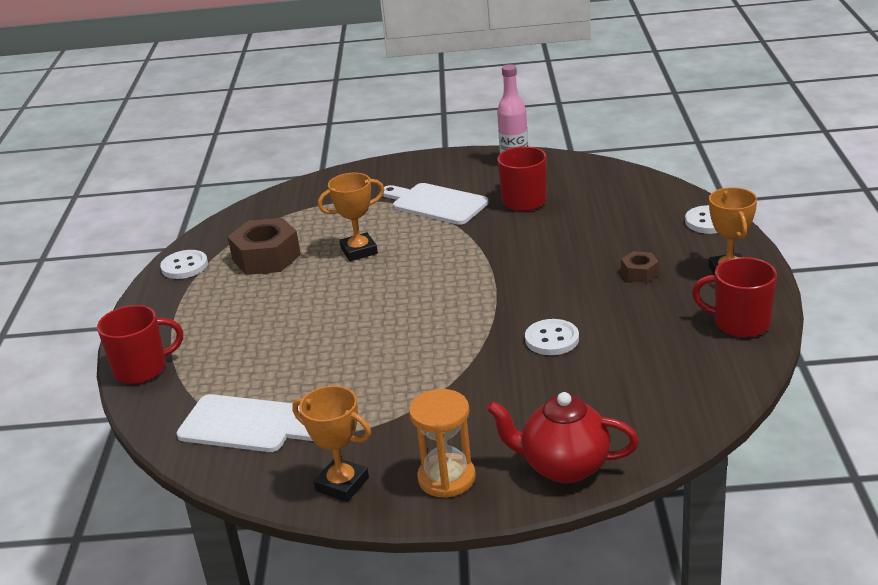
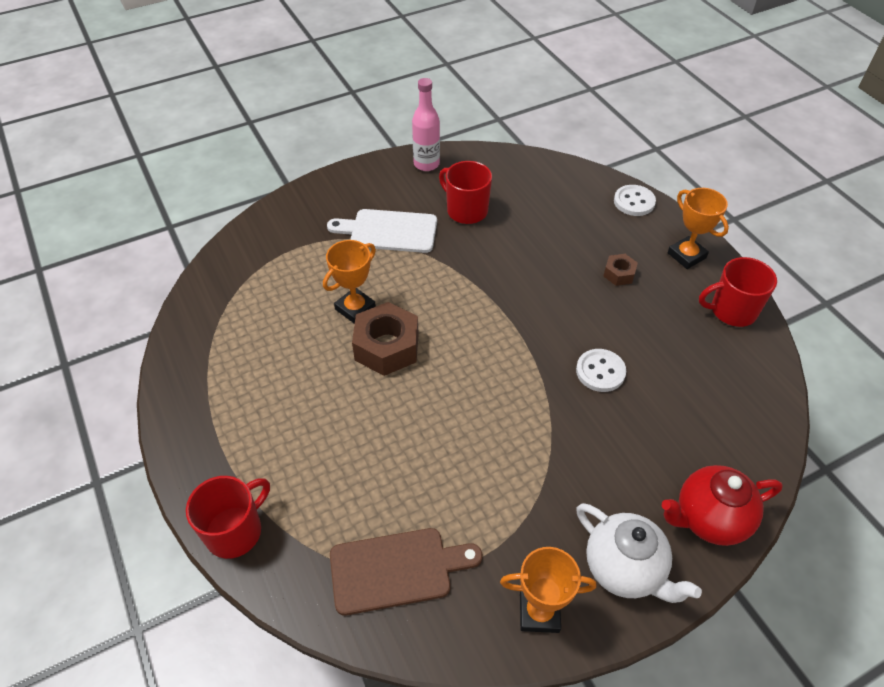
camera: 30 degrees left, 20 degrees up
(184, 266) = (186, 375): white button -> none
(246, 425) = (396, 569): white cutting board -> brown cutting board
(266, 257) = (267, 340): brown nut -> brown nut (386, 347)
(446, 478) = (624, 569): orange hourglass -> white teapot

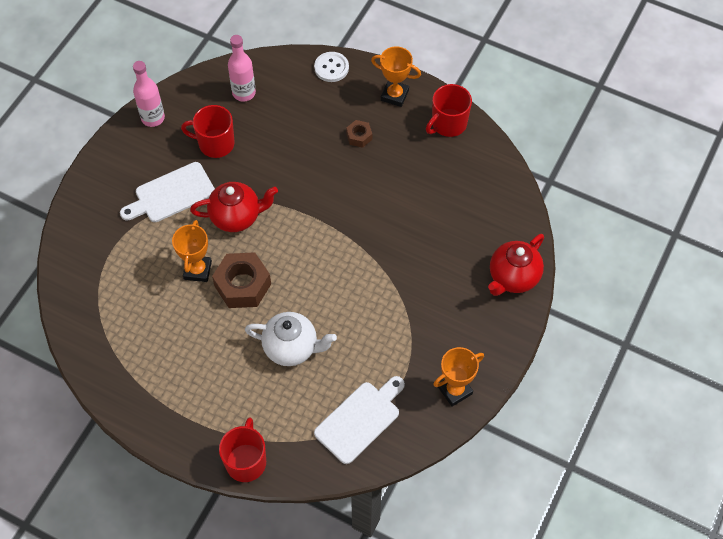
camera: 35 degrees left, 10 degrees up
(396, 569) = (360, 419): brown cutting board -> white cutting board
(433, 282) = (236, 217): none -> red teapot
(528, 183) = (244, 93): none -> pink bottle
(600, 371) = (393, 219): white button -> none
(624, 569) = (485, 336): white teapot -> white teapot (291, 348)

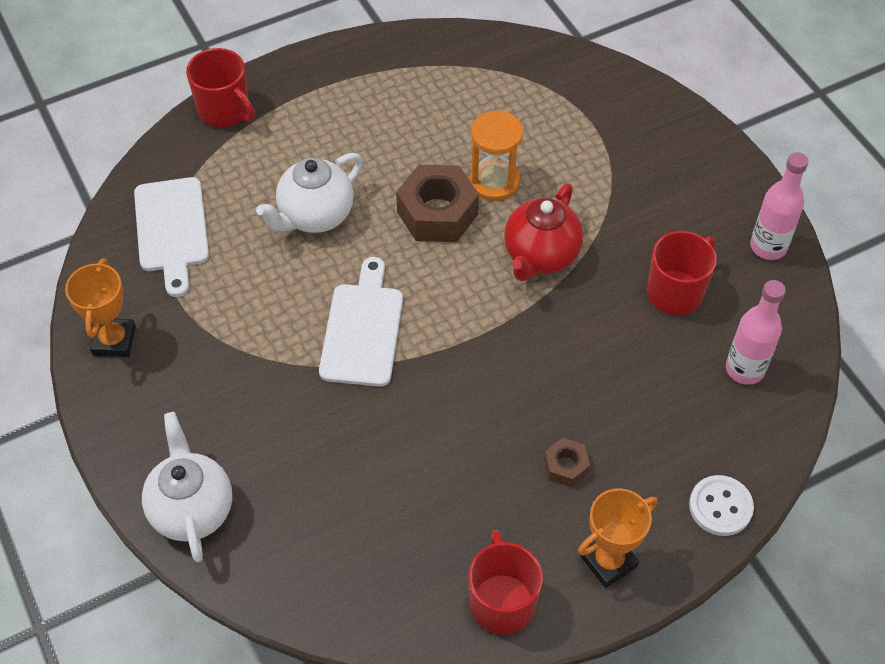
camera: 125 degrees right, 5 degrees down
(171, 194) = (627, 209): white cutting board -> white cutting board (362, 329)
(197, 270) = (494, 182): orange trophy -> orange hourglass
(513, 277) = (192, 509): red teapot -> white teapot

